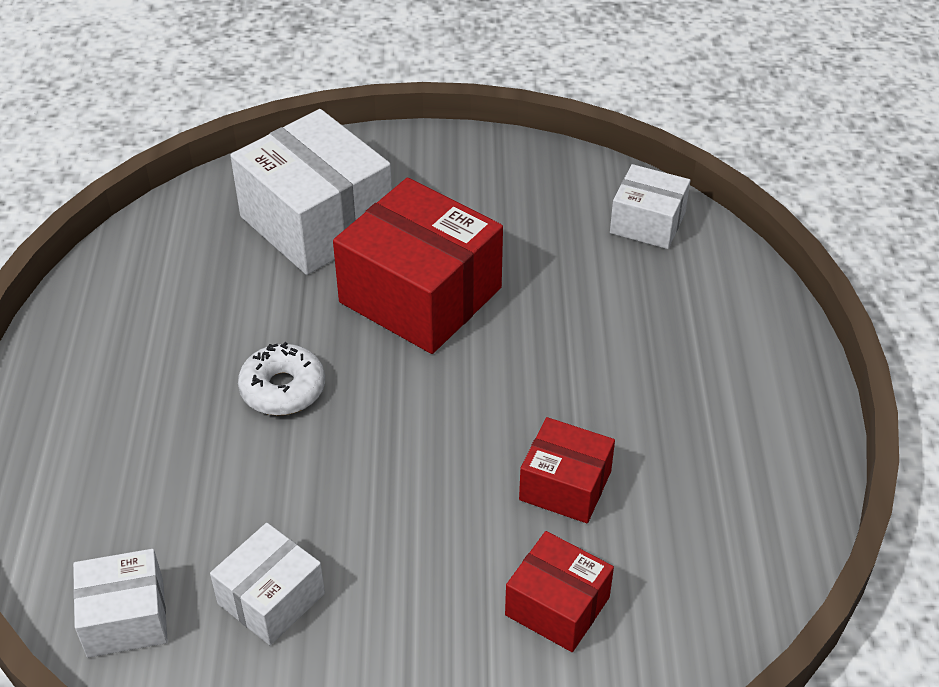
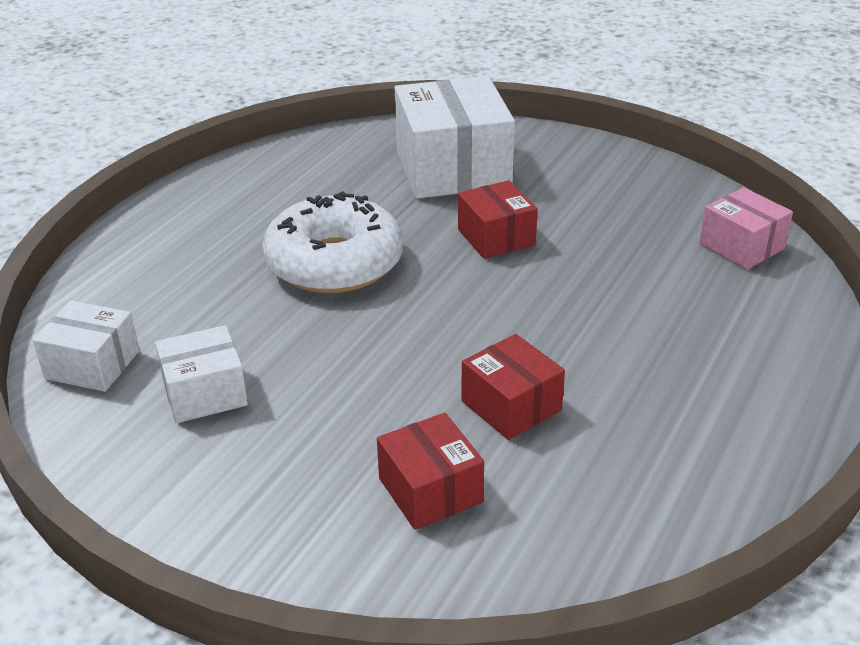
camera: 30 degrees right, 10 degrees down
(283, 389) = (334, 263): white donut -> white donut, size x1.79
(420, 295) = (496, 237): red box -> red box, size x0.54
(647, 223) = (741, 246): white box -> pink box

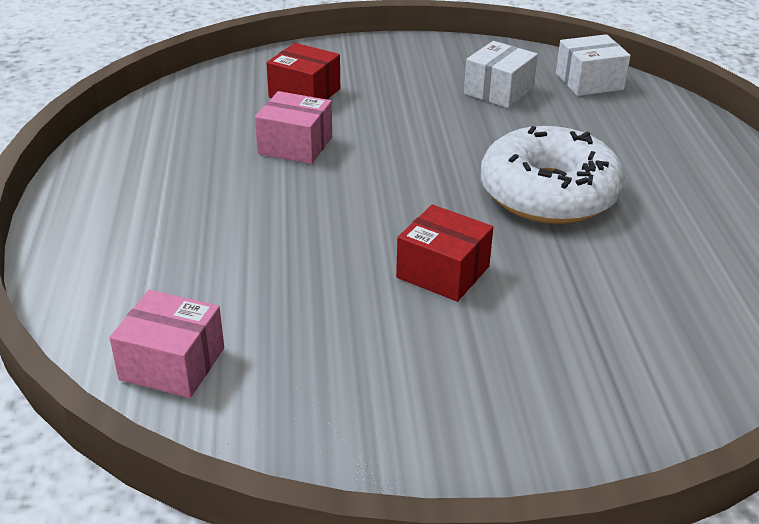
camera: 145 degrees right, 0 degrees up
(453, 168) = (592, 347): white box -> none
(511, 405) = (295, 145): red box -> pink box

